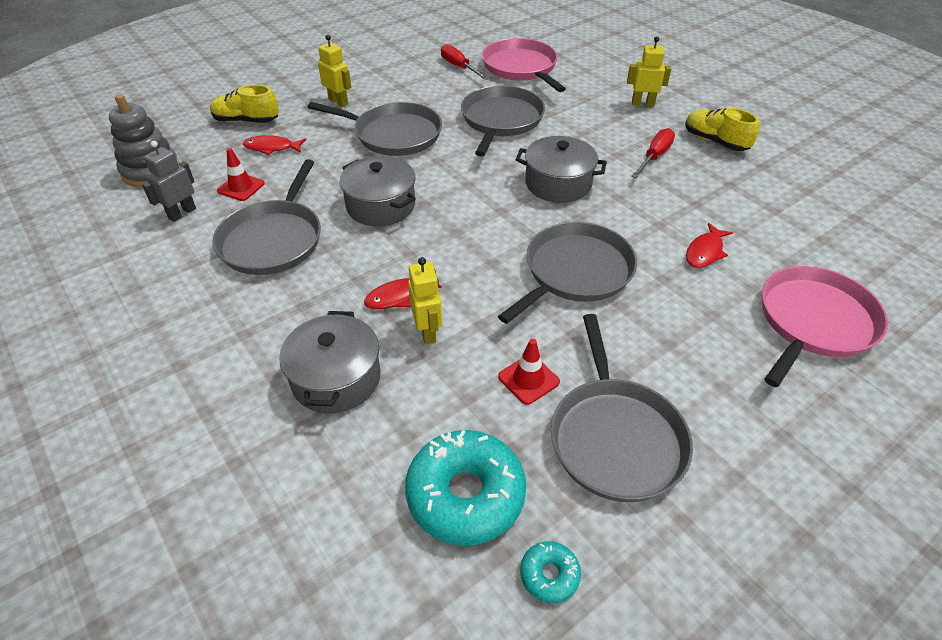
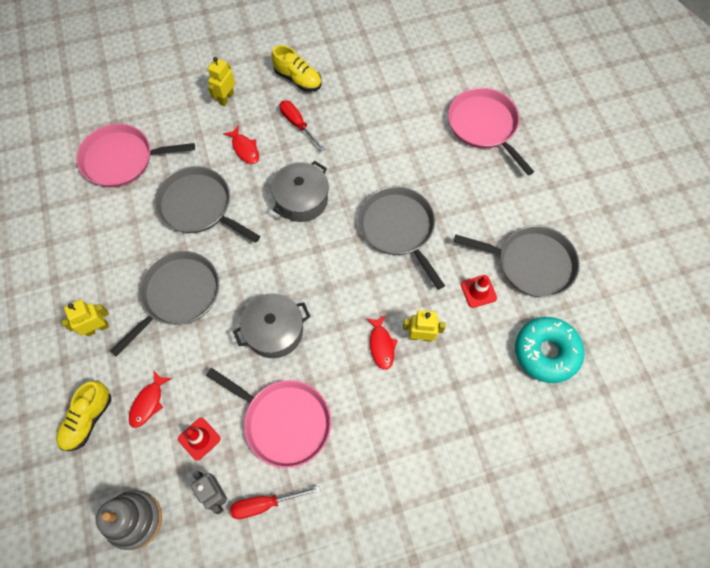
camera: 70 degrees left, 20 degrees up
(273, 239) = (283, 421): grey pan -> pink pan
(336, 378) = (442, 403): grey pot -> none
(459, 67) = (91, 208): red screwdriver -> red screwdriver (265, 504)
(549, 575) = (600, 328): turquoise donut -> none
(705, 252) = (408, 147): red fish -> red fish (244, 149)
(715, 141) = (298, 79): yellow shoe -> yellow shoe turned 120 degrees counterclockwise

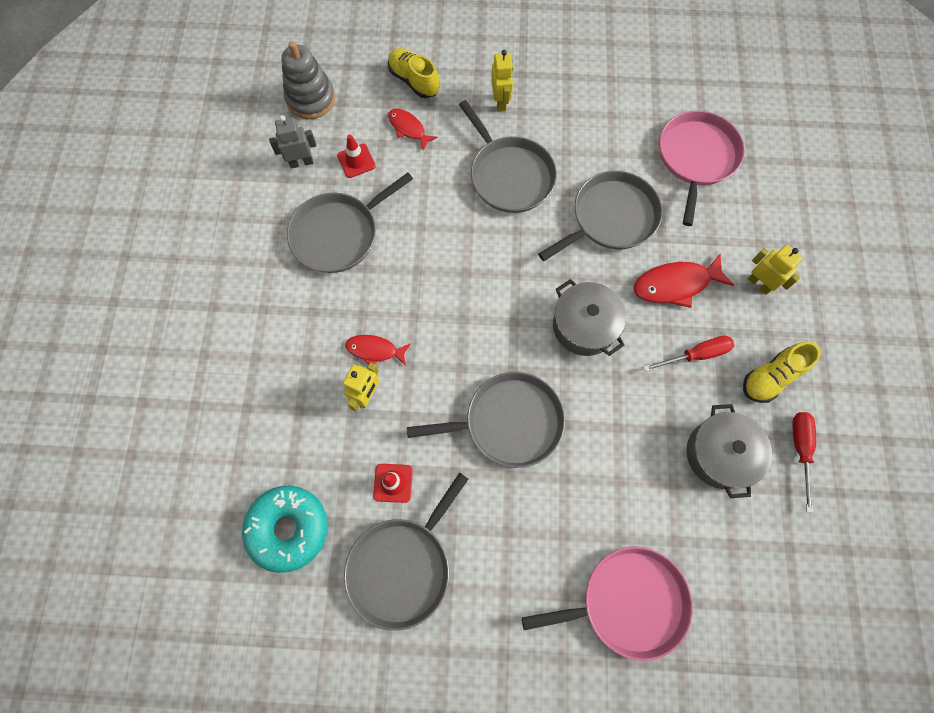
camera: 110 degrees right, 5 degrees up
(244, 149) = (675, 284): red fish -> red fish, size x1.60
(265, 504) = (273, 198): red screwdriver -> red screwdriver (800, 450)
(274, 331) = (434, 252): grey pot -> grey pot (719, 454)
(283, 421) = (339, 234): pink pan -> grey pan

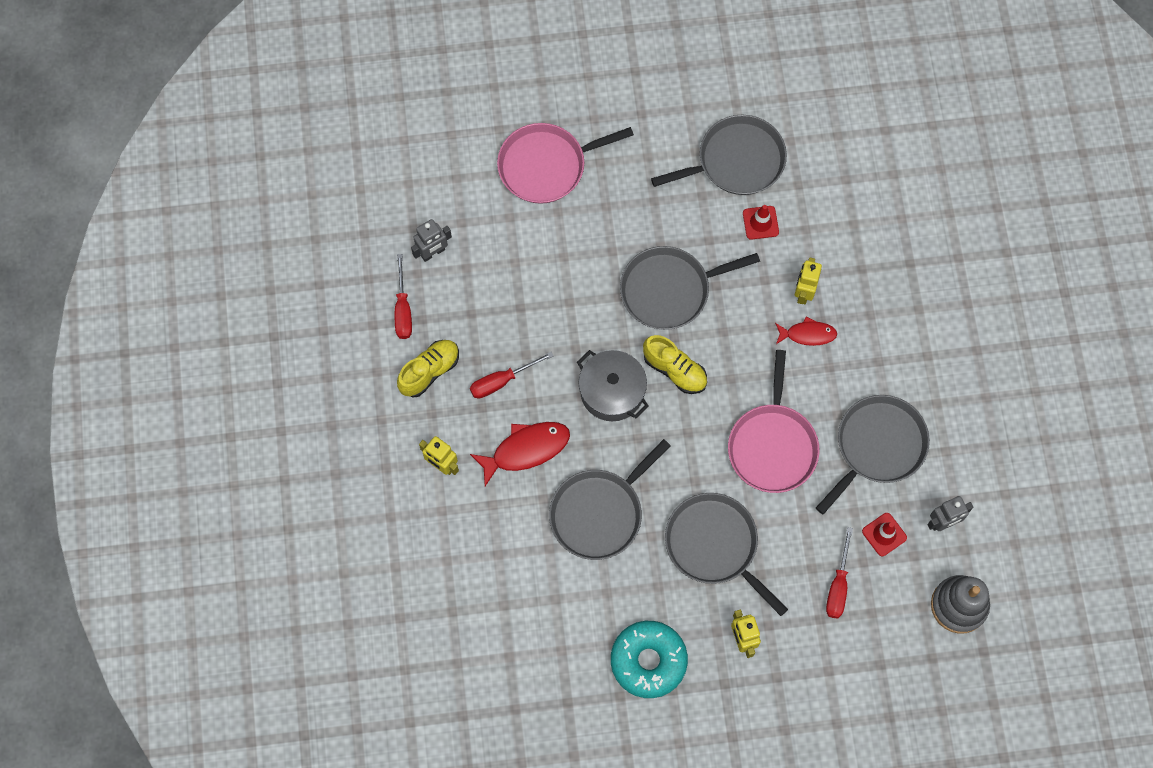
camera: 170 degrees right, 0 degrees up
(288, 528) = (839, 173): turquoise donut -> turquoise donut (648, 661)
(402, 566) = (736, 161): grey pan -> grey pan turned 45 degrees clockwise
(408, 128) = (838, 585): red fish -> red screwdriver
(414, 81) = (848, 651): yellow shoe -> yellow shoe (675, 370)
(696, 158) = (513, 603): pink pan -> pink pan (772, 445)
(719, 454) = (475, 294): grey pot -> none
(766, 512) = (433, 253): none -> grey robot

